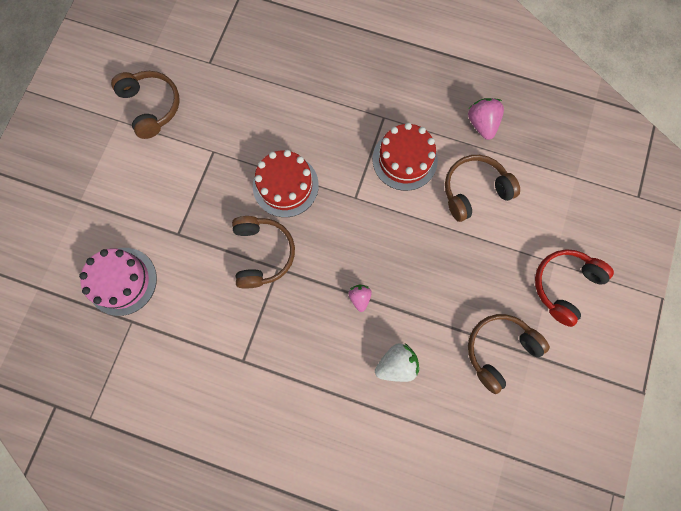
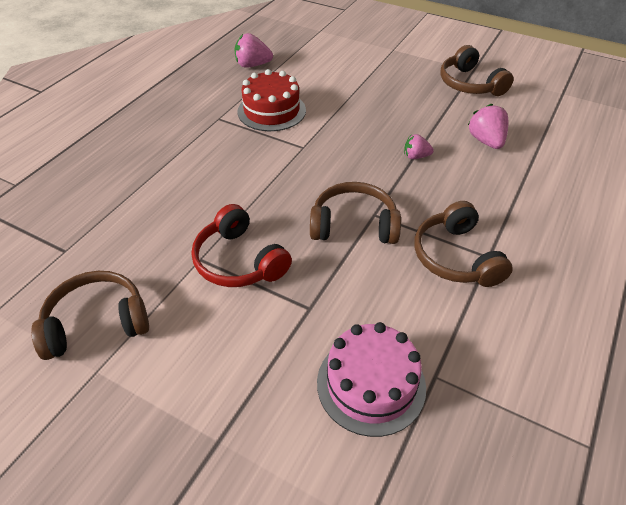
camera: 80 degrees left, 30 degrees down
(285, 185) = (272, 197): red cake -> none
(396, 364) = (486, 141): white strawberry -> pink strawberry
(474, 190) = (317, 77): brown headphones -> brown headphones (456, 257)
(564, 285) = (413, 48): red headphones -> red headphones (239, 261)

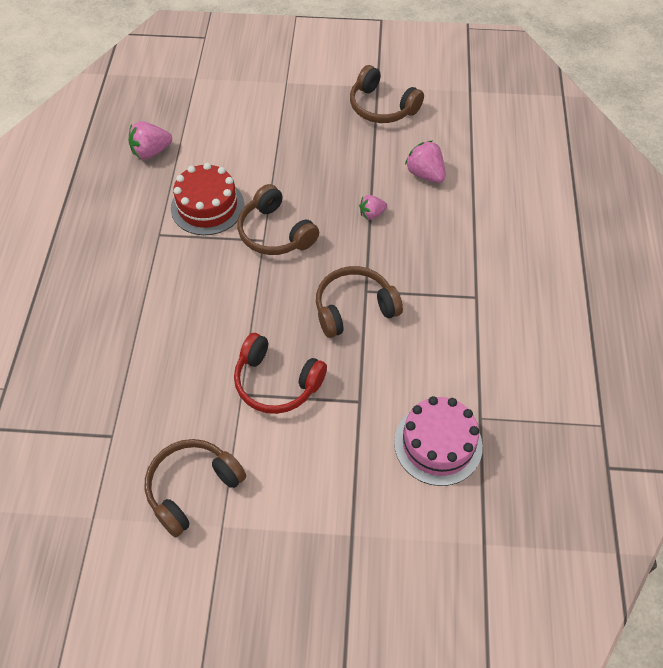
camera: 25 degrees left, 10 degrees up
(456, 257) = (451, 307): brown headphones -> brown headphones (275, 233)

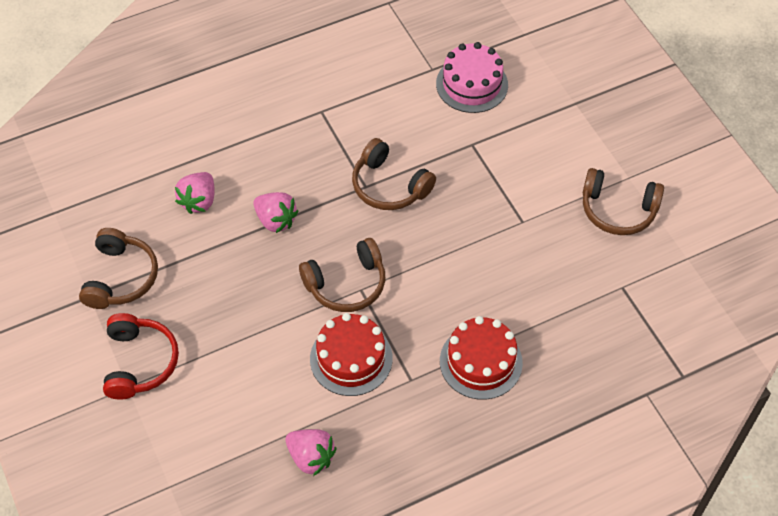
camera: 120 degrees left, 0 degrees up
(134, 286) = (481, 362): none -> red cake
(275, 233) = (346, 284): brown headphones -> brown headphones turned 45 degrees clockwise
(276, 382) = (495, 204): red headphones -> red headphones (139, 362)
(372, 214) = (276, 220): pink strawberry -> pink strawberry, size x1.59

